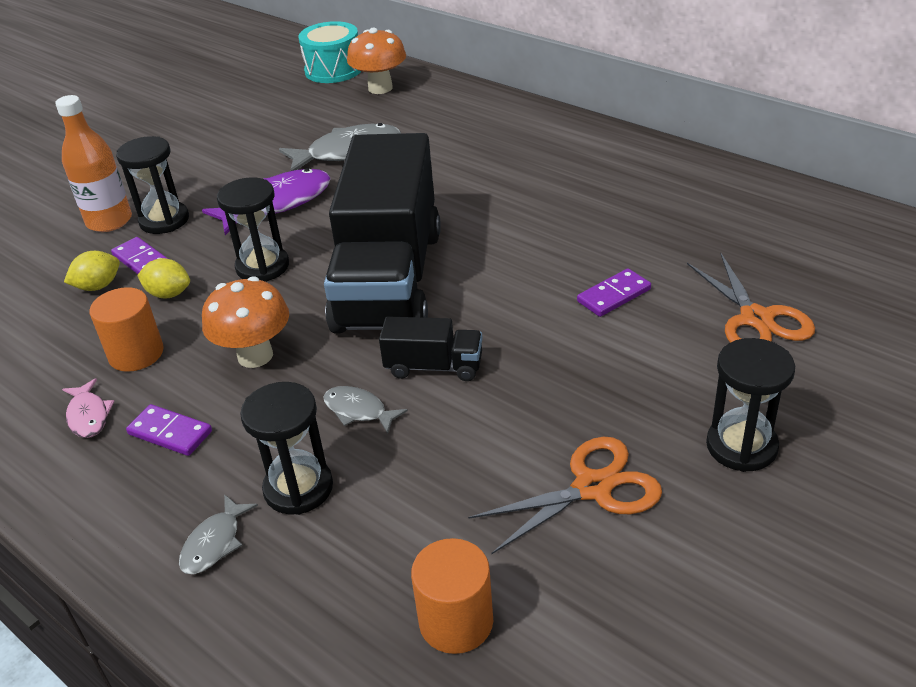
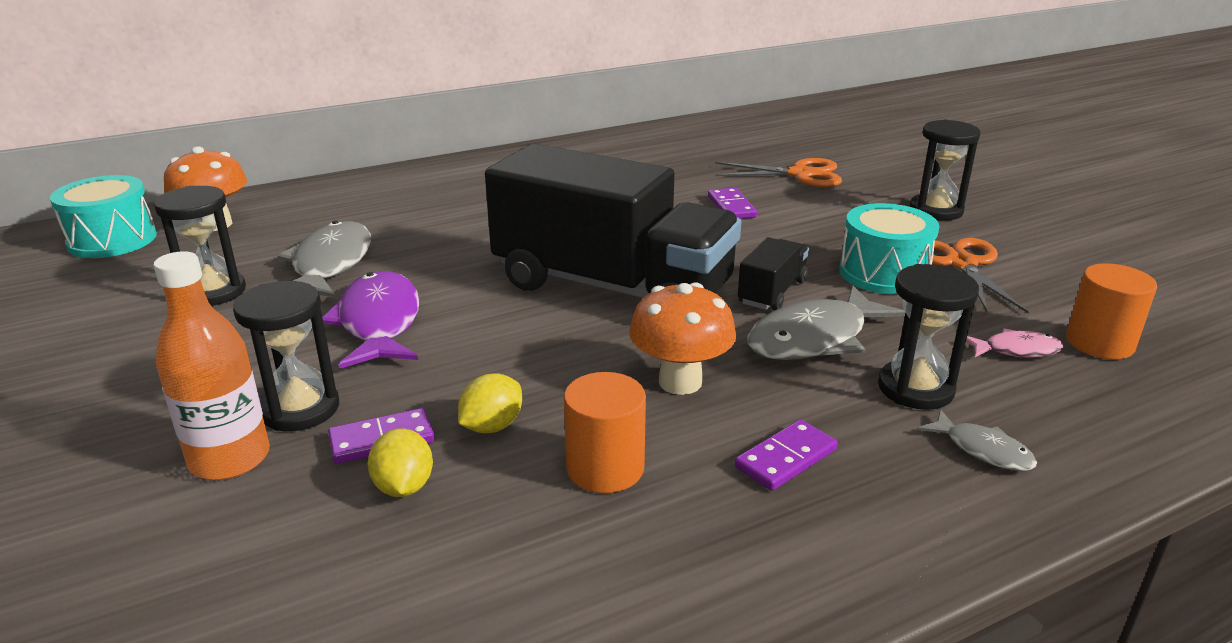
camera: 70 degrees left, 10 degrees down
(88, 416) = (712, 523): pink fish -> pink fish (1016, 350)
(262, 267) = (506, 352): black hourglass -> black hourglass (213, 292)
(358, 411) = (814, 338): grey fish -> grey fish, size x1.93
(524, 431) = (883, 273): none -> turquoise drum

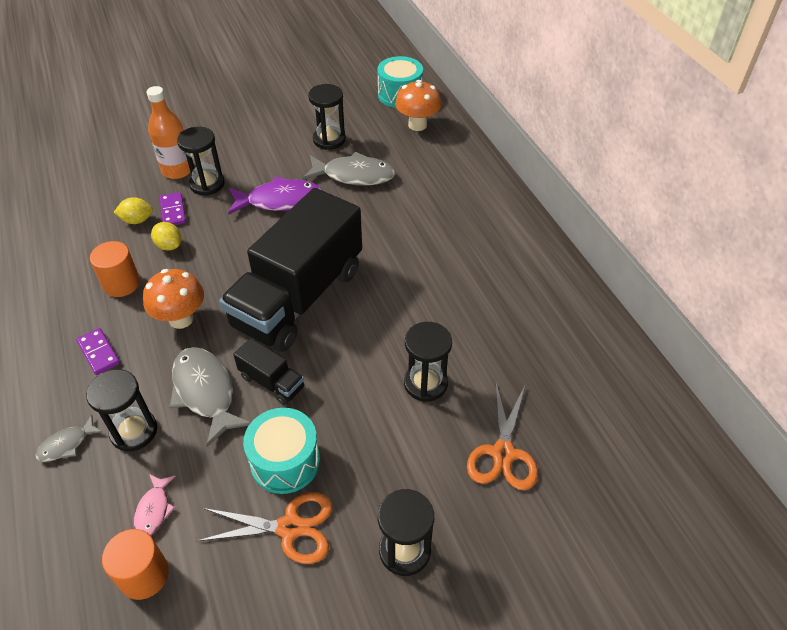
camera: 95 degrees right, 20 degrees up
(731, 207) = (425, 383): purple domino -> black hourglass

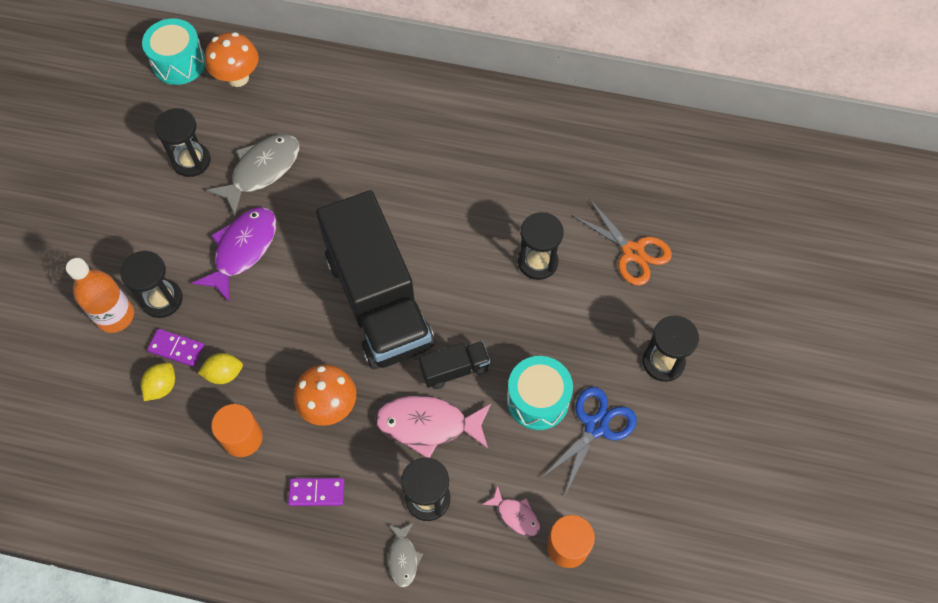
camera: 55 degrees left, 15 degrees up
(205, 392) = (428, 425): grey fish -> pink fish
(290, 528) = (596, 426): orange scissors -> blue scissors

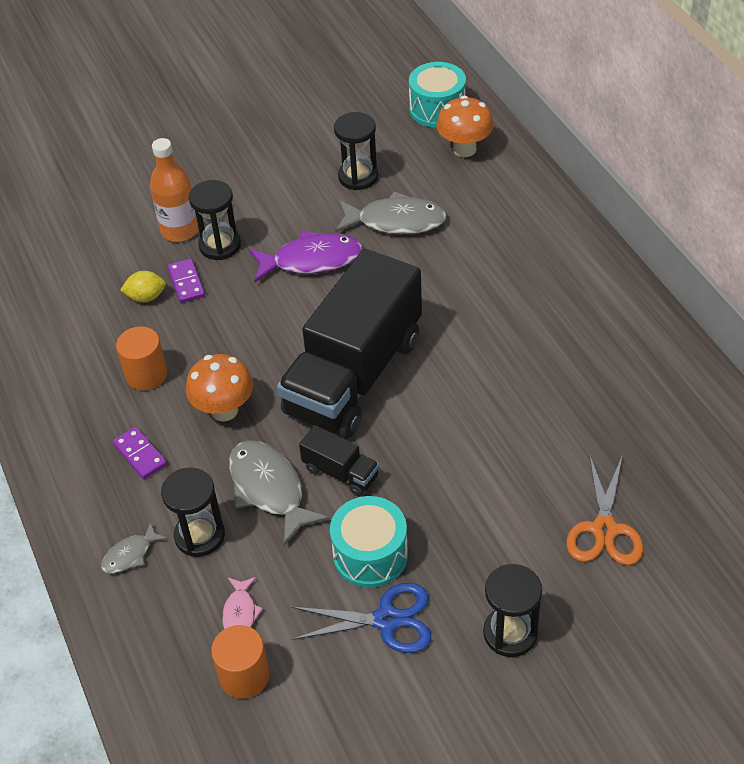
camera: 55 degrees right, 15 degrees down
(224, 374) = (191, 325): yellow lemon -> none
(428, 425) = (269, 489): pink fish -> grey fish
(537, 262) = (512, 461): black hourglass -> none

